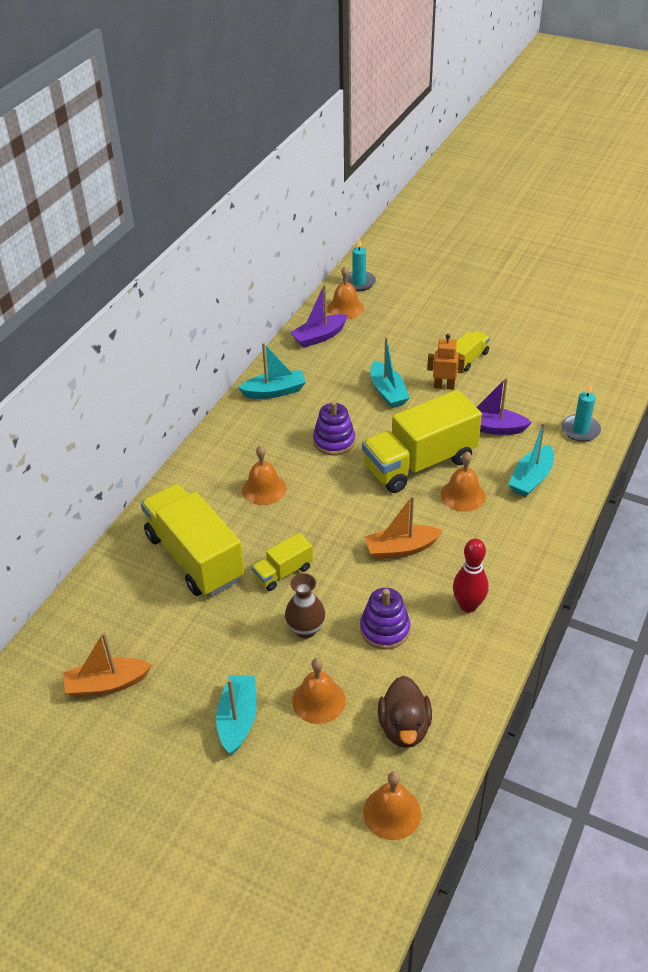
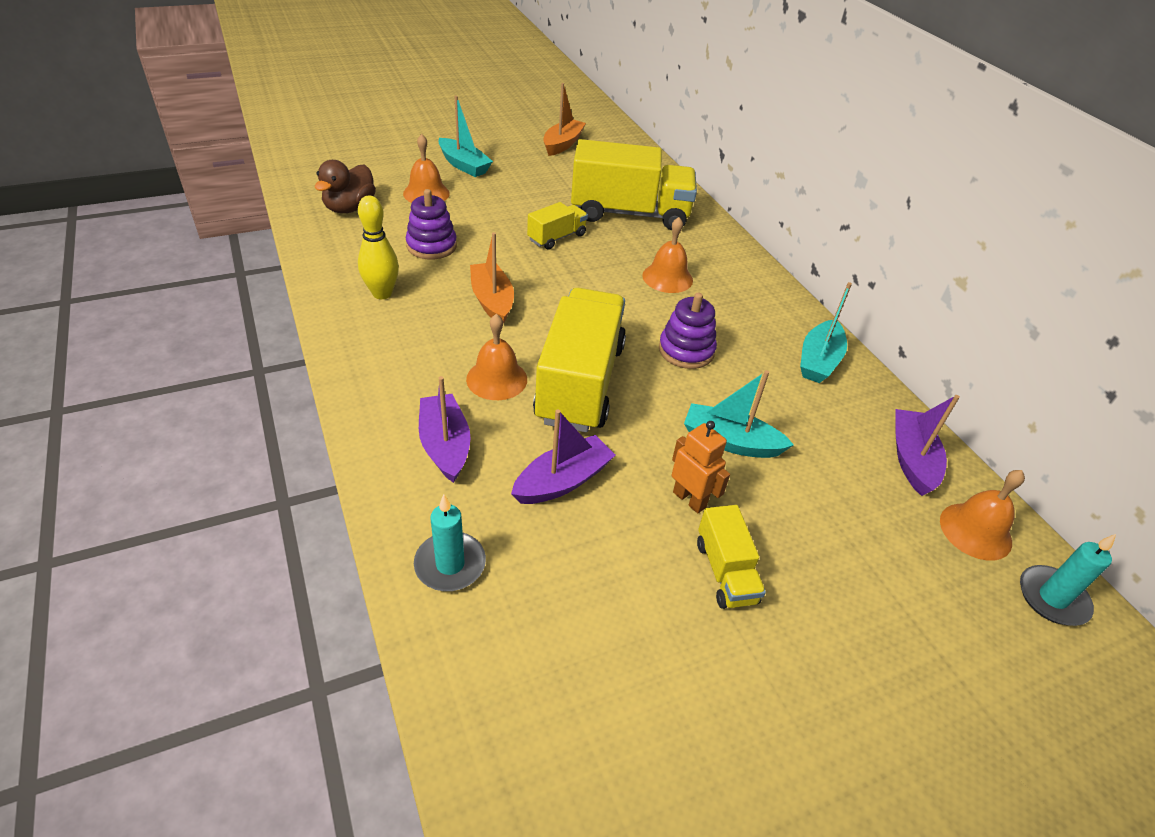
camera: 125 degrees right, 0 degrees up
(283, 572) = (557, 237): yellow truck -> yellow truck turned 45 degrees clockwise
(305, 629) = (489, 218): brown vase -> none
(392, 812) = (313, 174): orange bell -> none
(401, 548) = (492, 301): orange boat -> orange boat turned 45 degrees counterclockwise
(404, 727) = (349, 208): brown duck -> brown duck turned 105 degrees counterclockwise
(444, 386) = (689, 499): orange robot -> orange robot turned 90 degrees counterclockwise
(468, 606) = (382, 293): red bowling pin -> yellow bowling pin
(531, 478) = (445, 445): turquoise boat -> purple boat

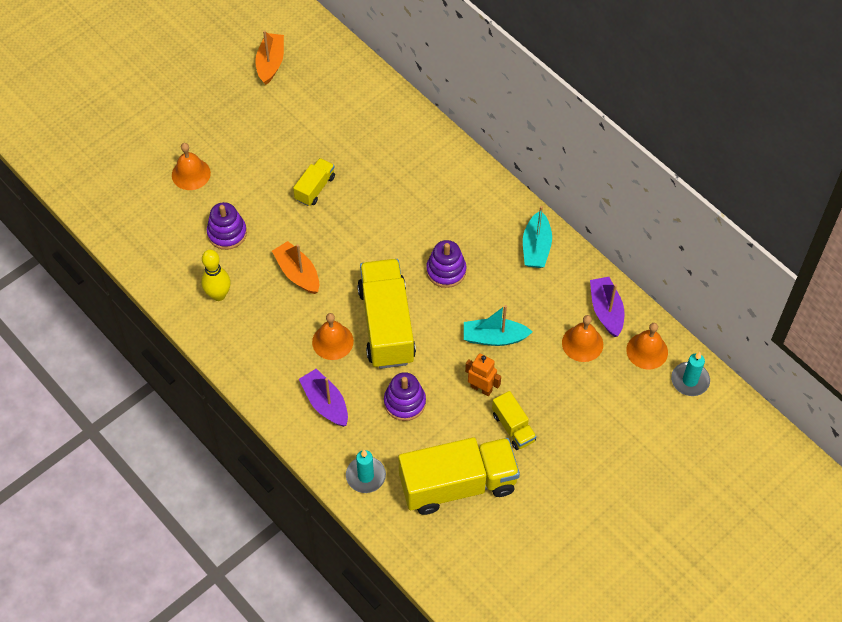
camera: 15 degrees left, 15 degrees up
(349, 208) = (142, 214): brown duck -> none
(464, 165) = (202, 126): turquoise boat -> none
(563, 481) = (404, 402): purple boat -> purple stacking toy
(629, 213) = (359, 137): yellow truck -> yellow truck (458, 484)
(667, 277) = (412, 202): orange bell -> orange bell (582, 343)

